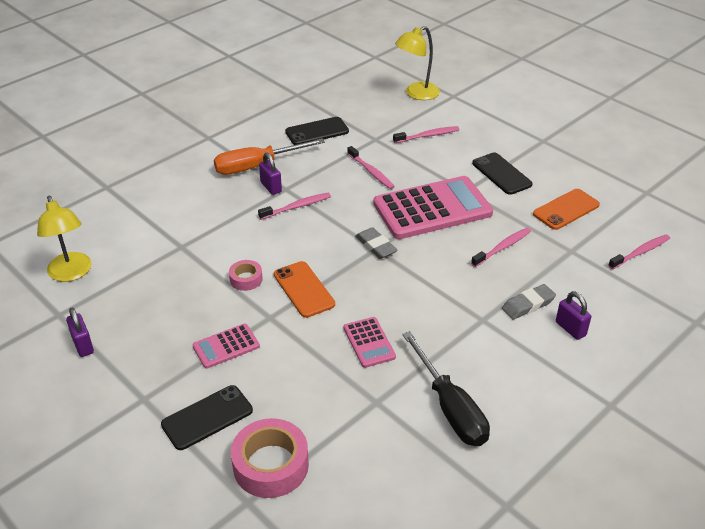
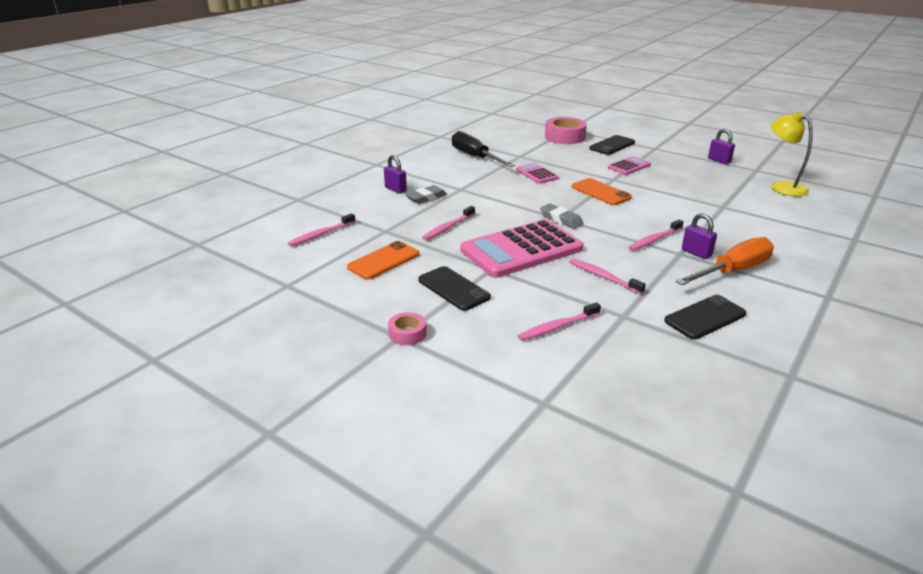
camera: 170 degrees right, 10 degrees down
(246, 279) = (649, 194): pink tape -> pink tape (407, 333)
(416, 94) = (606, 399): yellow lamp -> none

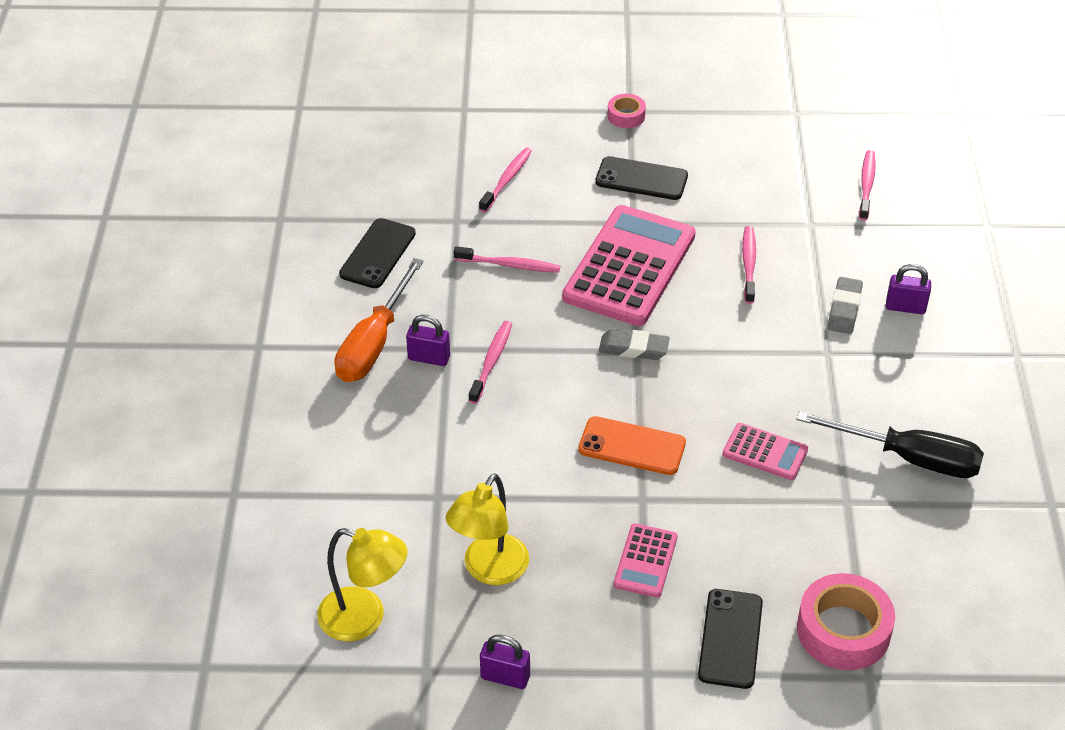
camera: 145 degrees right, 15 degrees up
(383, 261) = (751, 181): orange phone -> none
(708, 182) = (489, 570): none -> yellow lamp

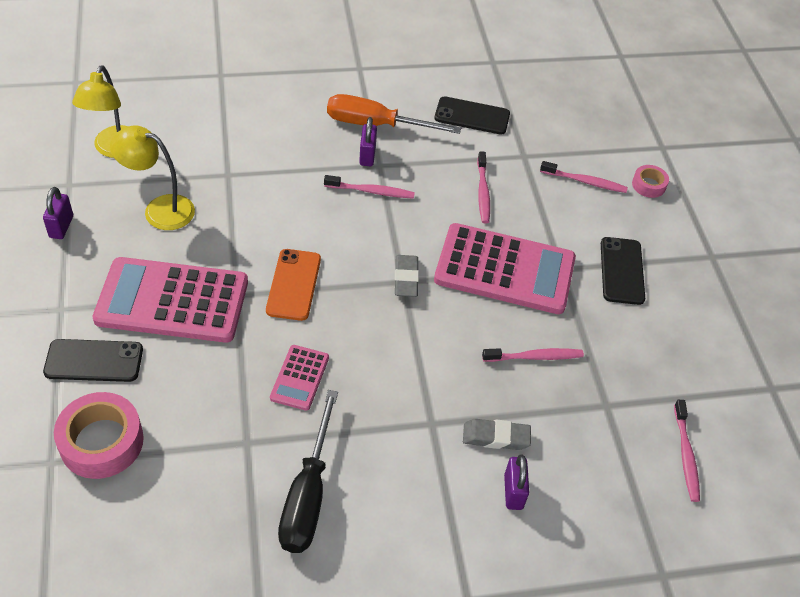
camera: 75 degrees right, 5 degrees up
(626, 116) = (704, 254): pink tape -> pink tape (648, 185)
(645, 561) = (172, 301): pink calculator -> pink calculator, size x2.12
(866, 185) = (686, 455): pink toothbrush -> pink toothbrush turned 90 degrees clockwise

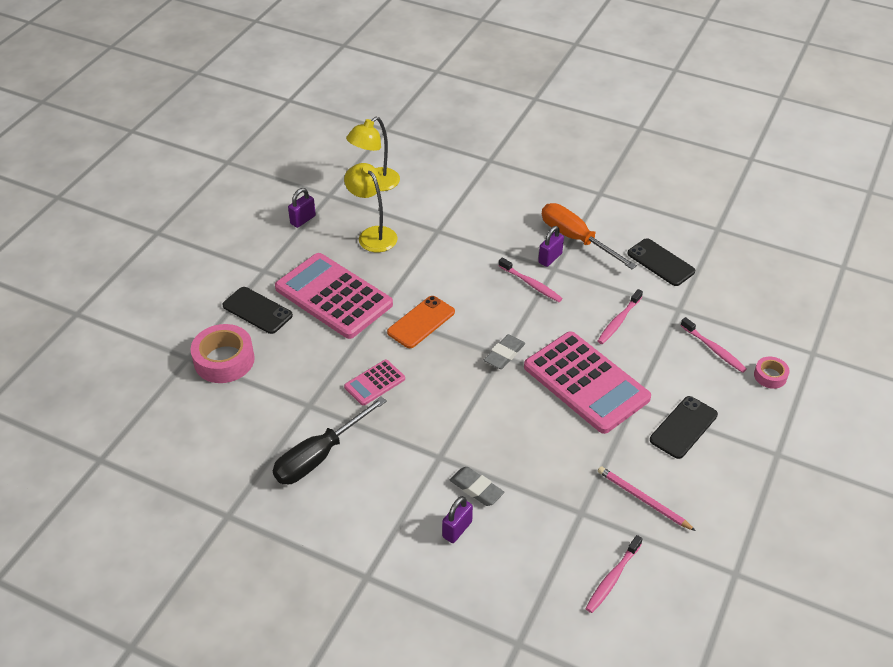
camera: 40 degrees right, 5 degrees down
(534, 357) = (554, 452): pink toothbrush -> none
(647, 361) = (643, 499): none -> pink pencil

